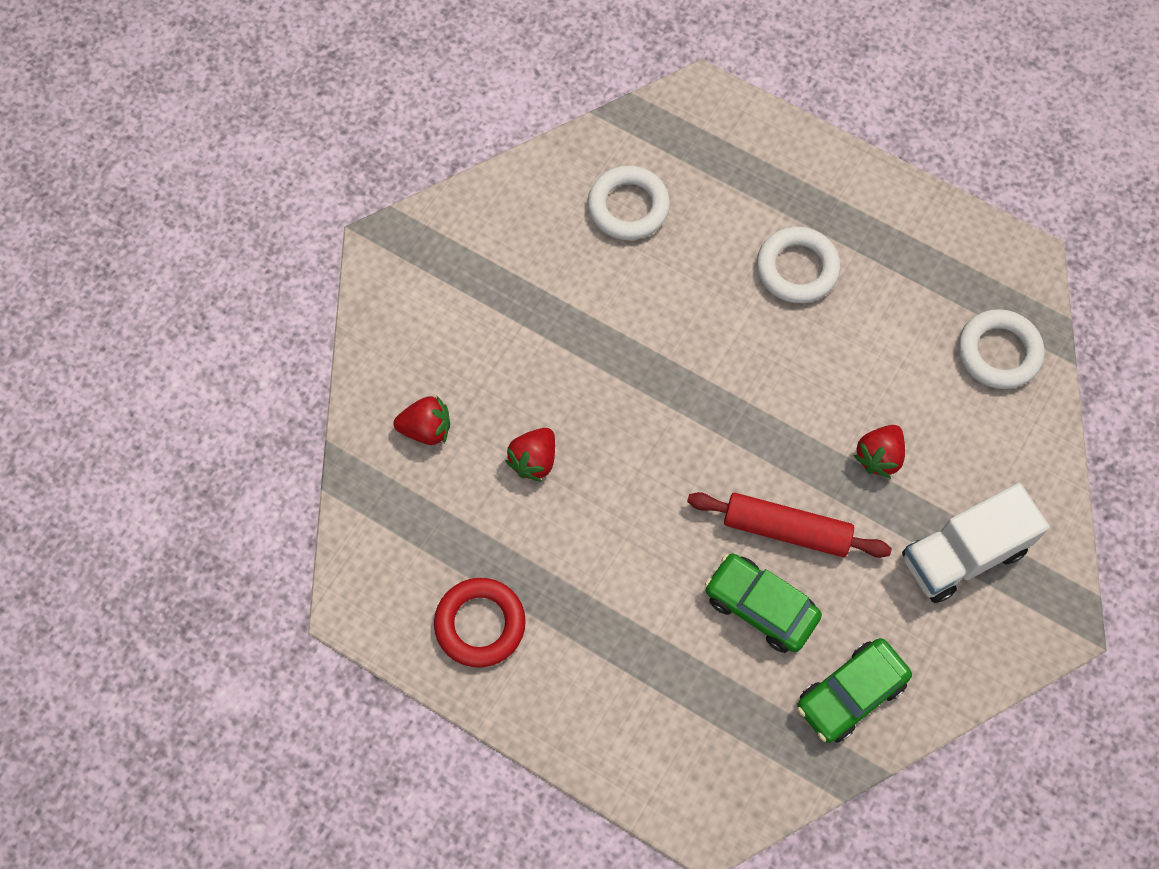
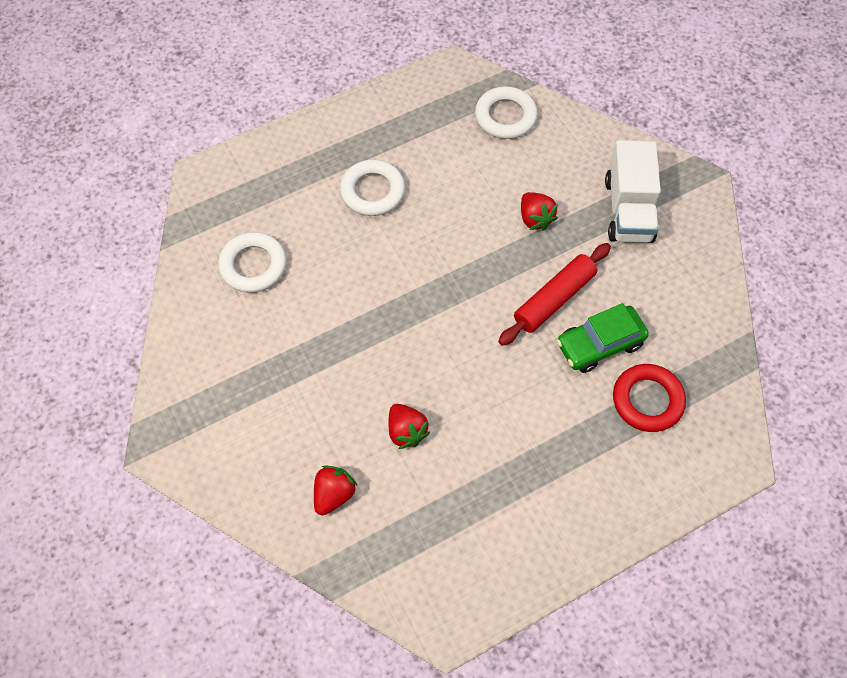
camera: 60 degrees left, 5 degrees down
(480, 624) = (511, 536): red ring -> red ring (647, 400)
(850, 694) = (688, 324): green car -> none

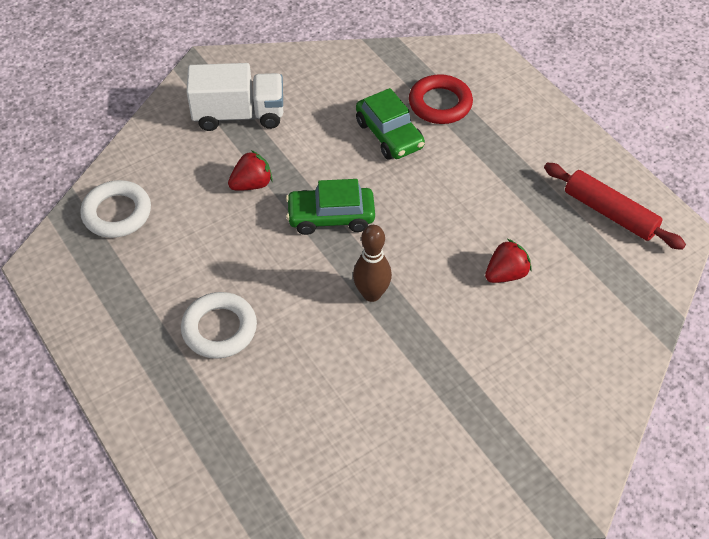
camera: 95 degrees left, 10 degrees down
(253, 265) = (329, 439): white ring -> none
(334, 494) = (584, 327): red strawberry -> none
(396, 309) = (371, 294): none -> brown bowling pin
(490, 282) = (331, 217): none -> green car
(554, 299) = (345, 168): red rolling pin -> red rolling pin (610, 213)

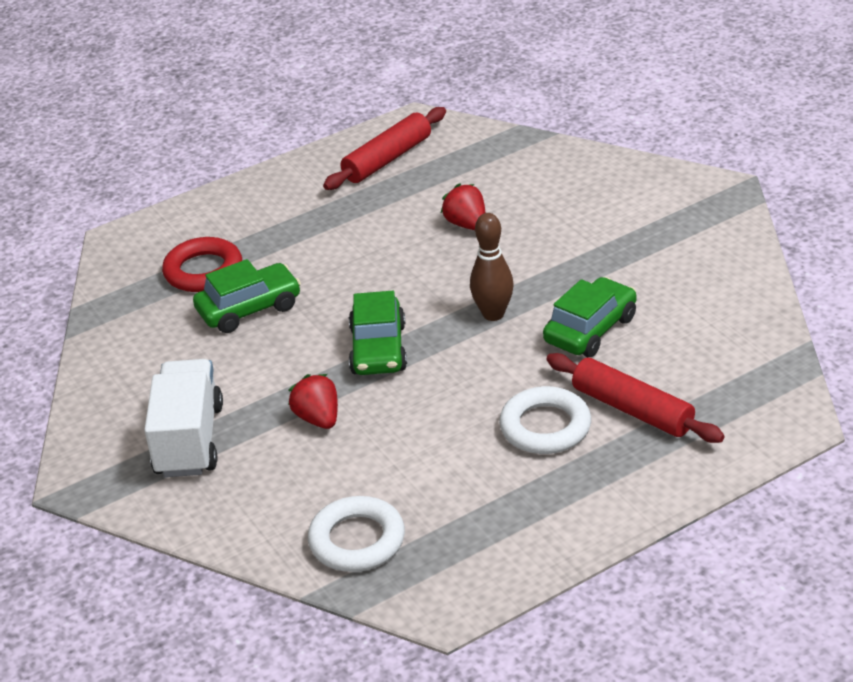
camera: 85 degrees left, 15 degrees down
(232, 393) = (632, 409): none -> red rolling pin
(344, 366) = (590, 329): none -> green car

